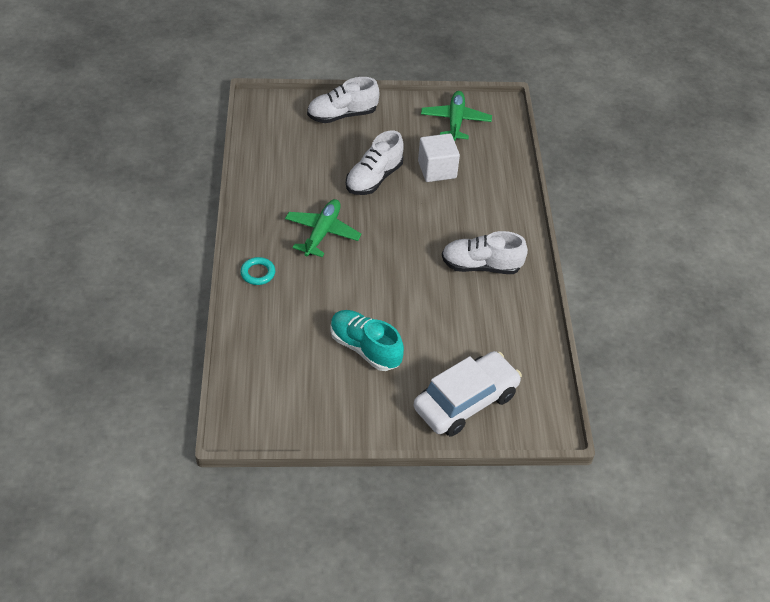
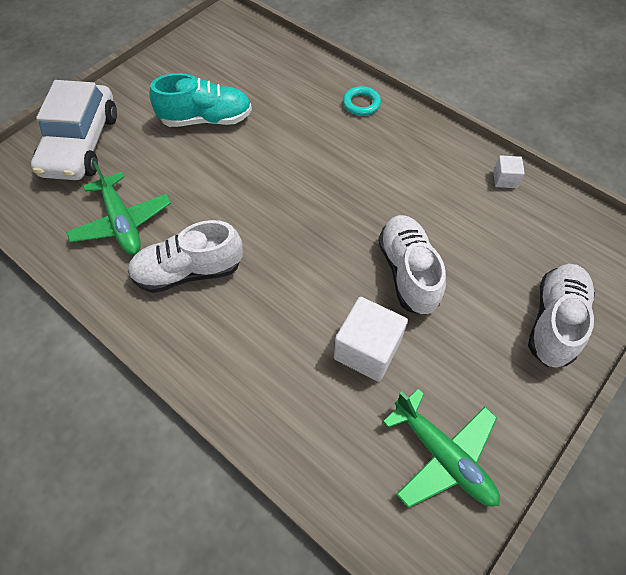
camera: 135 degrees right, 10 degrees up
(257, 172) = (505, 179): none -> white cube
(322, 233) = (367, 175): green plane -> green plane (122, 222)
(481, 266) = (189, 271): white shoe -> white shoe turned 150 degrees counterclockwise

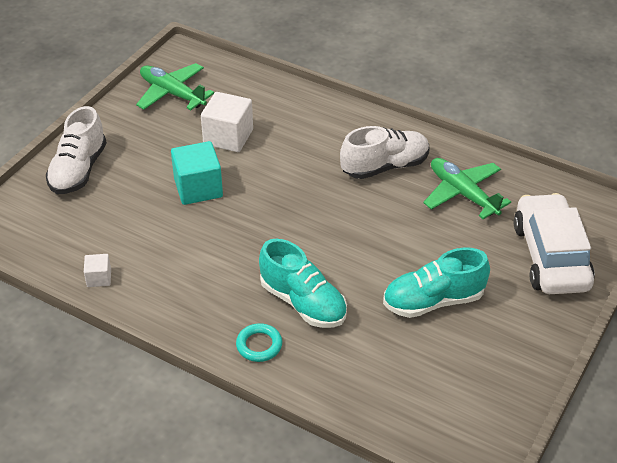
camera: 170 degrees right, 15 degrees down
(318, 132) = (303, 302): none -> turquoise shoe
(408, 272) = (198, 188): white shoe -> turquoise cube

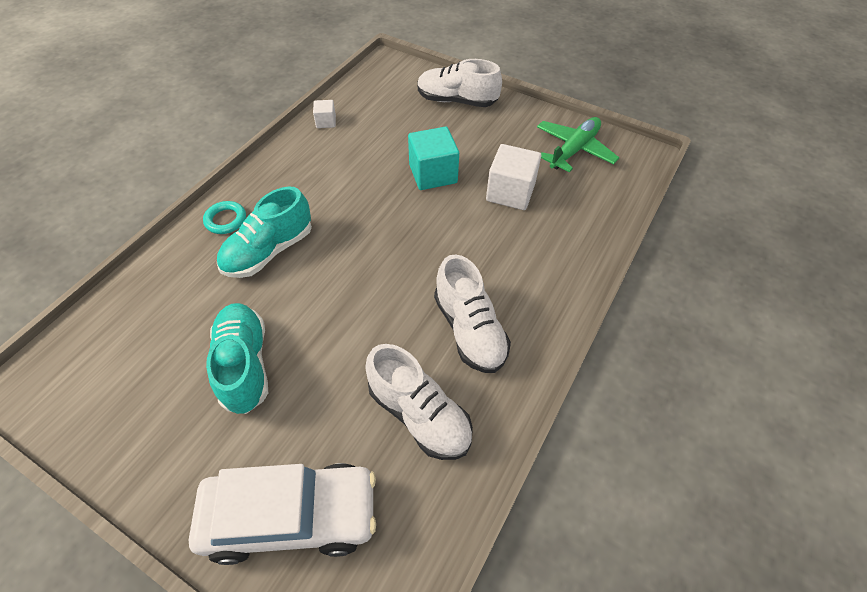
camera: 90 degrees right, 10 degrees up
(462, 193) = (419, 414): green plane -> white shoe

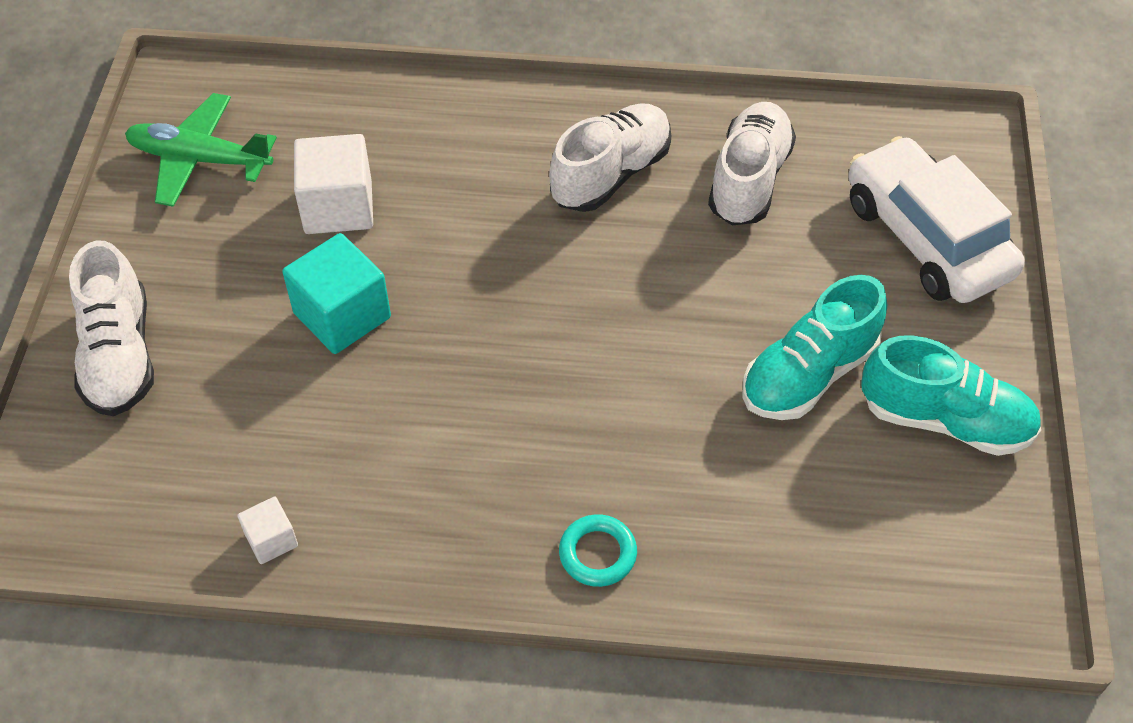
camera: 115 degrees left, 0 degrees up
(269, 251) = (622, 453): turquoise shoe -> turquoise shoe (945, 420)

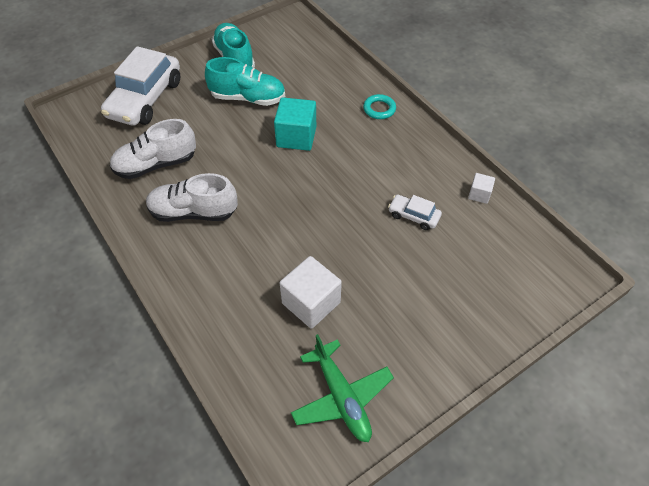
camera: 130 degrees left, 0 degrees up
(119, 355) = (476, 318): white shoe -> none
(333, 416) = (413, 216): none -> white car
(342, 315) = (367, 251): turquoise cube -> turquoise cube (296, 137)

